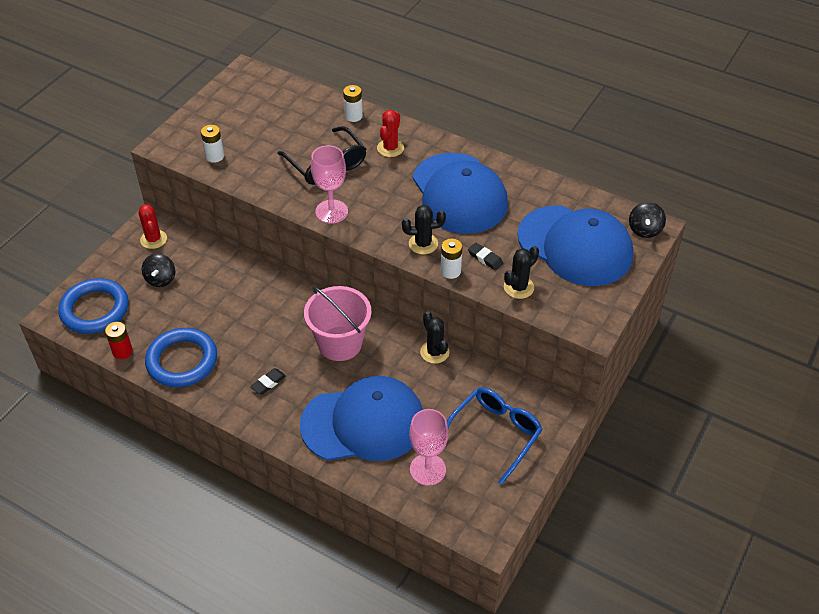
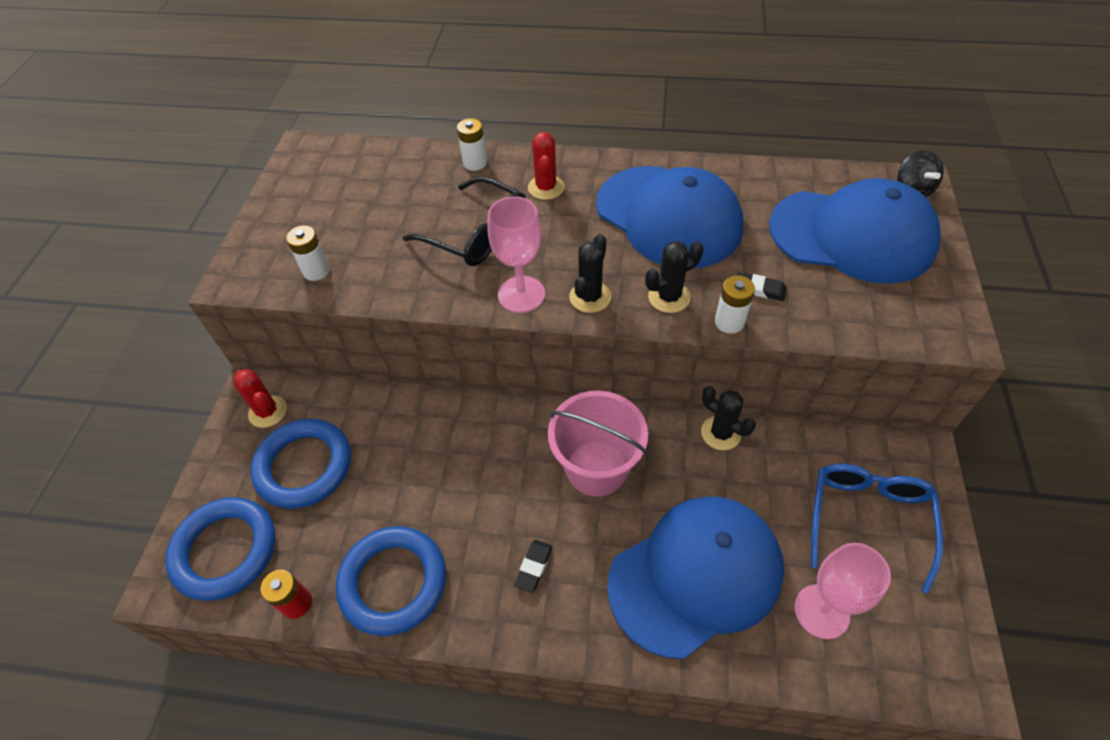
camera: 20 degrees left, 5 degrees up
(161, 279) = (304, 466): black spinning top -> blue ring
(518, 287) = (828, 313): black cactus -> black cactus (590, 297)

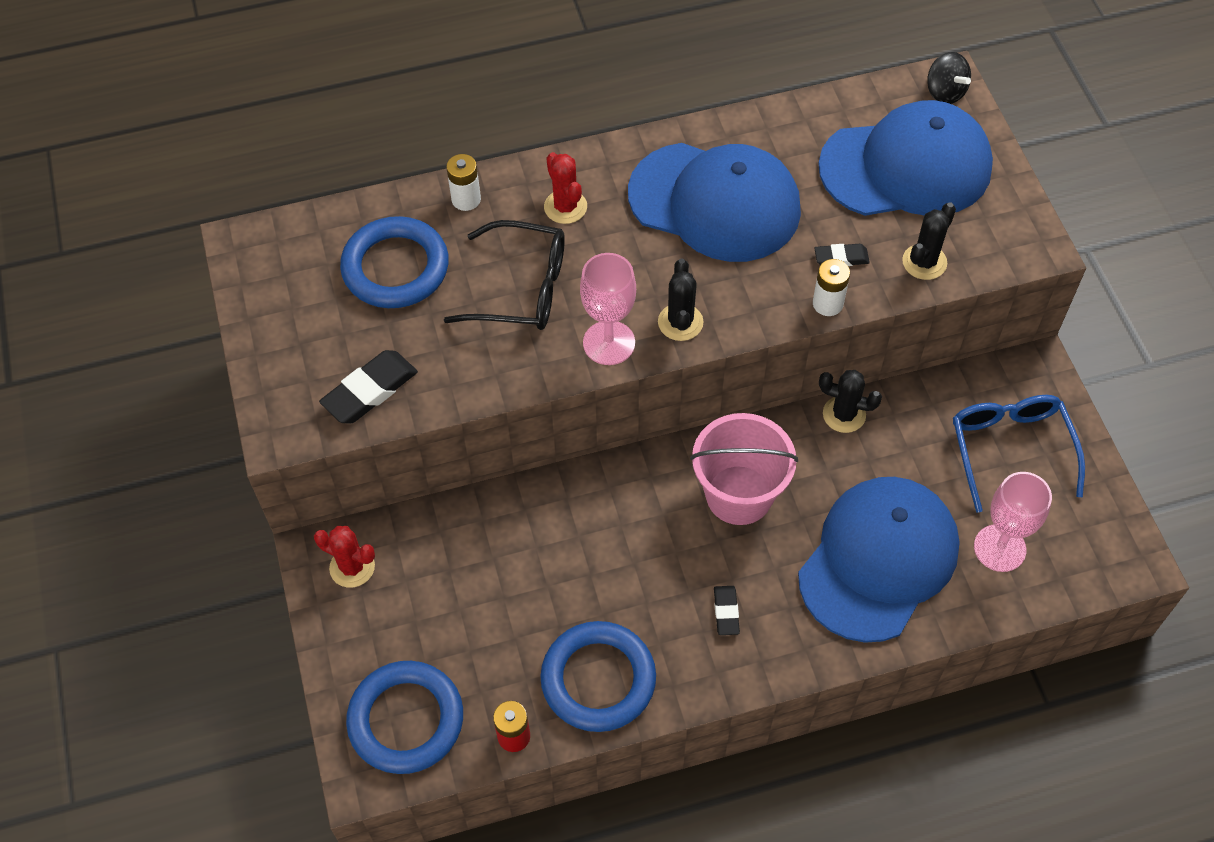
camera: 25 degrees left, 5 degrees up
(304, 466) = (433, 608): blue ring -> blue ring (395, 268)
(316, 271) = (370, 391): white battery -> black eraser
(669, 297) = (758, 296): black cactus -> black cactus (924, 262)

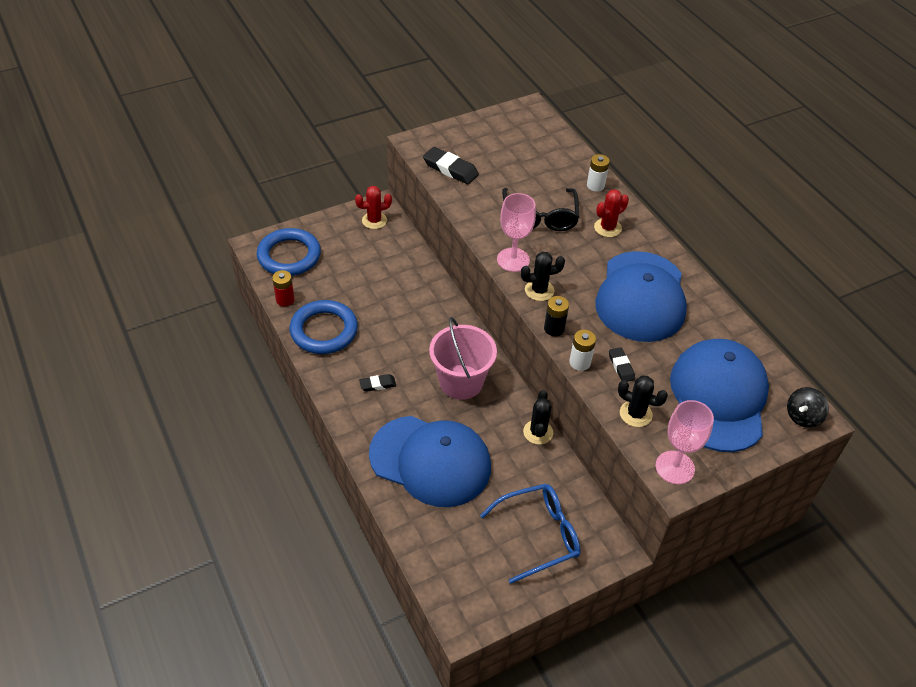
camera: 75 degrees right, 10 degrees down
(352, 567) = (374, 220): red cactus -> red cactus turned 60 degrees clockwise
(395, 268) = (535, 165): blue ring -> none
(759, 320) = (554, 328): none -> black battery
(906, 167) = (718, 397): blue cap -> blue cap turned 150 degrees counterclockwise
(999, 548) = (455, 532): pink goblet -> pink goblet (675, 467)

